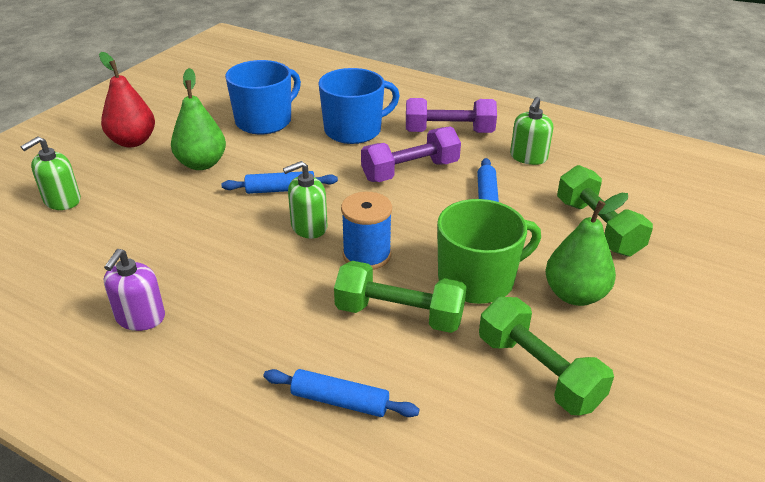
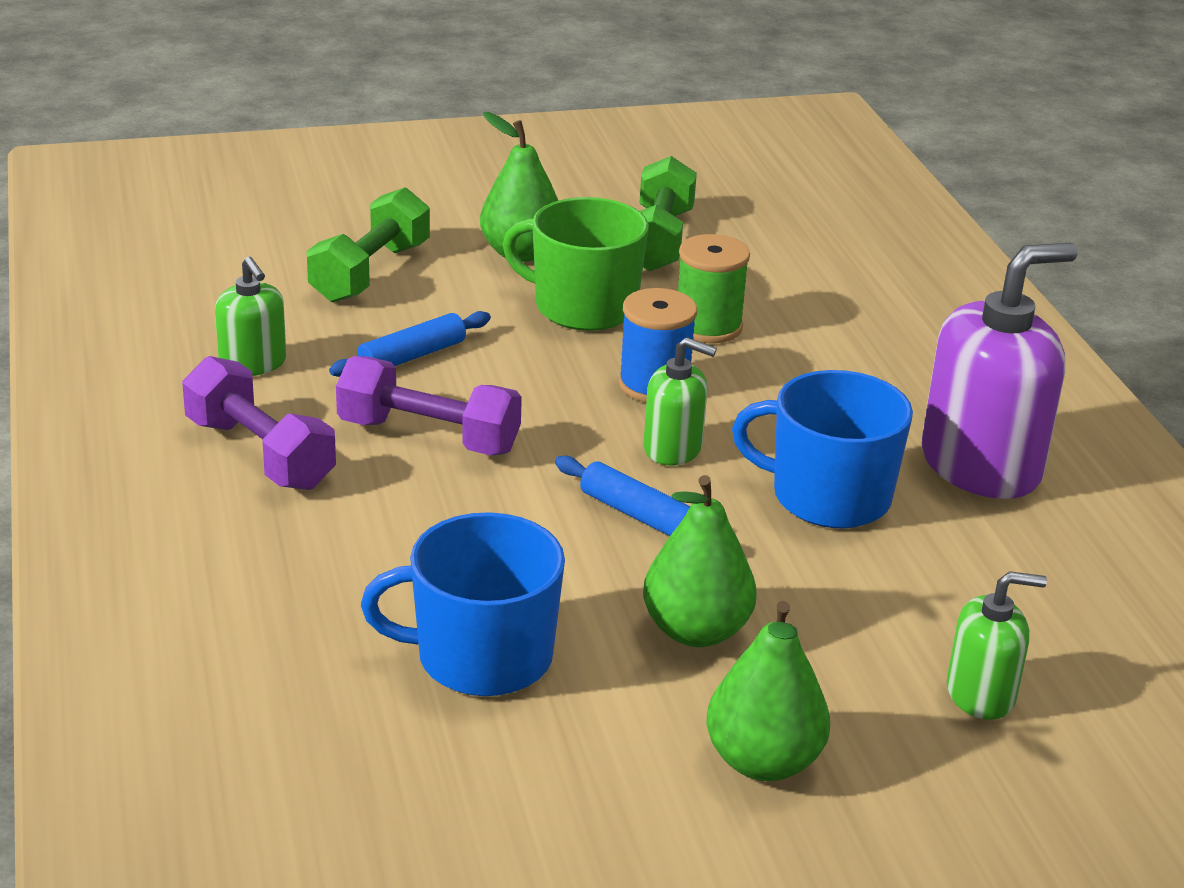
camera: 135 degrees left, 5 degrees down
(133, 141) = (763, 761): red pear -> green pear
(140, 317) = (981, 465): purple soap dispenser -> purple soap dispenser, size x1.89
(340, 401) = (851, 309): blue rolling pin -> none
(354, 130) = (378, 543): blue mug -> blue mug (828, 497)
(399, 315) = (708, 326): green dumbbell -> green spool
(528, 157) = (253, 363): green soap dispenser -> green soap dispenser turned 75 degrees clockwise

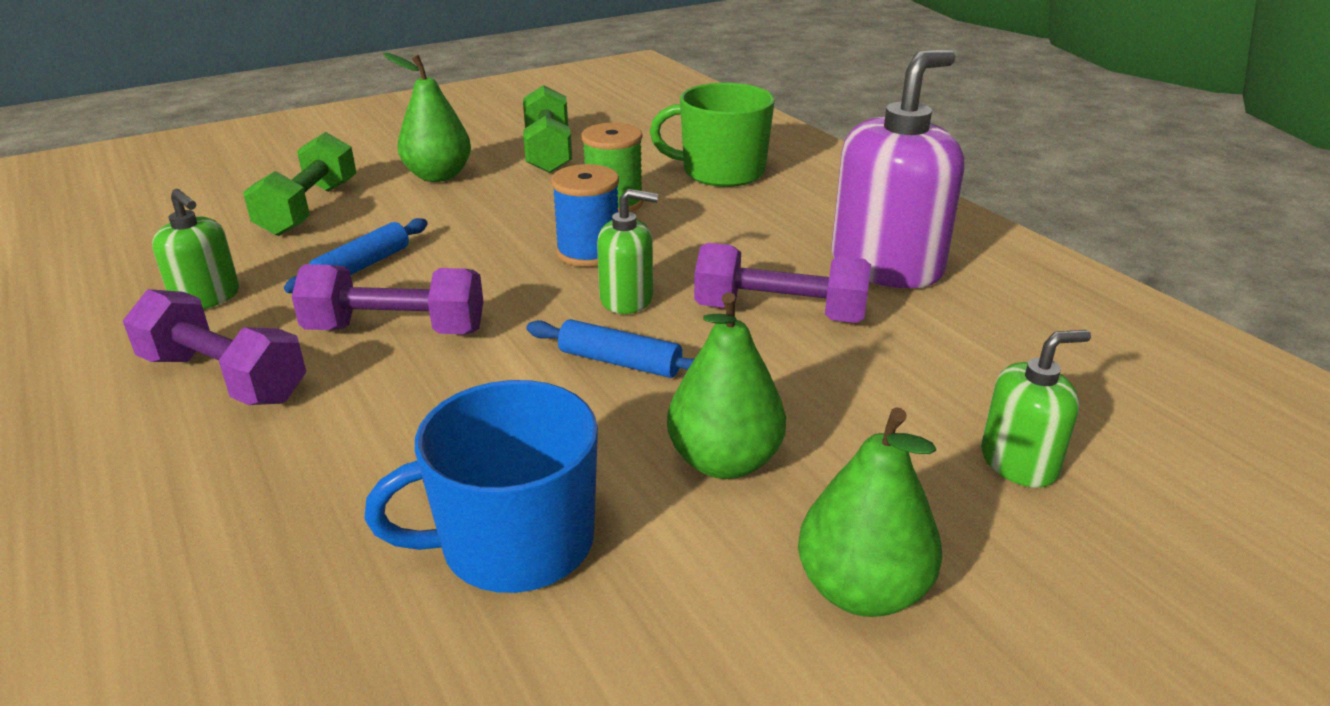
camera: 15 degrees left, 0 degrees up
(583, 307) = (504, 205): green mug -> green mug (721, 172)
(828, 497) = (779, 313): blue mug -> purple dumbbell

